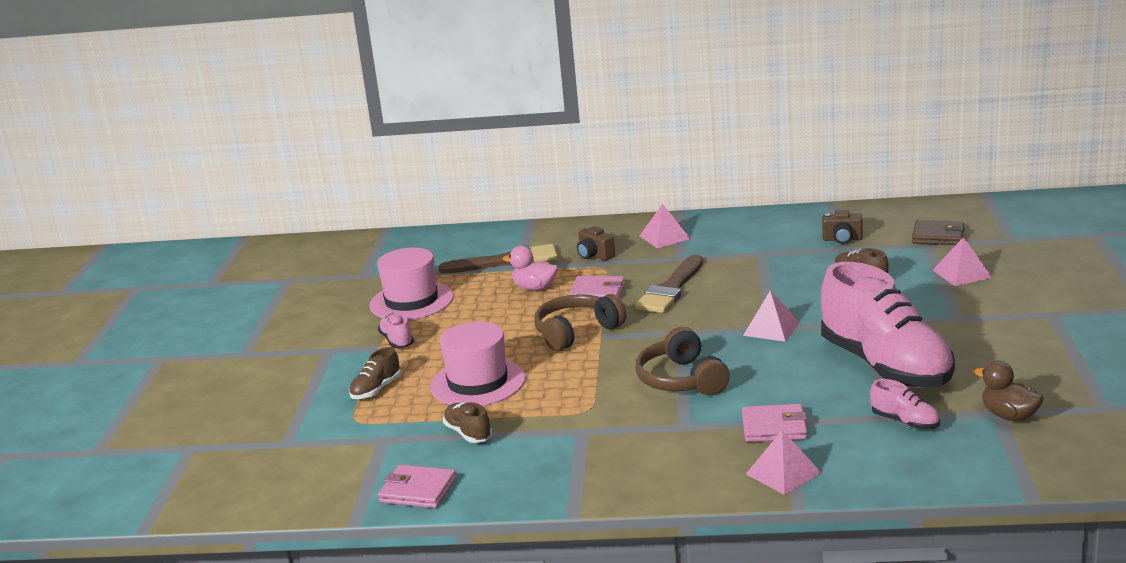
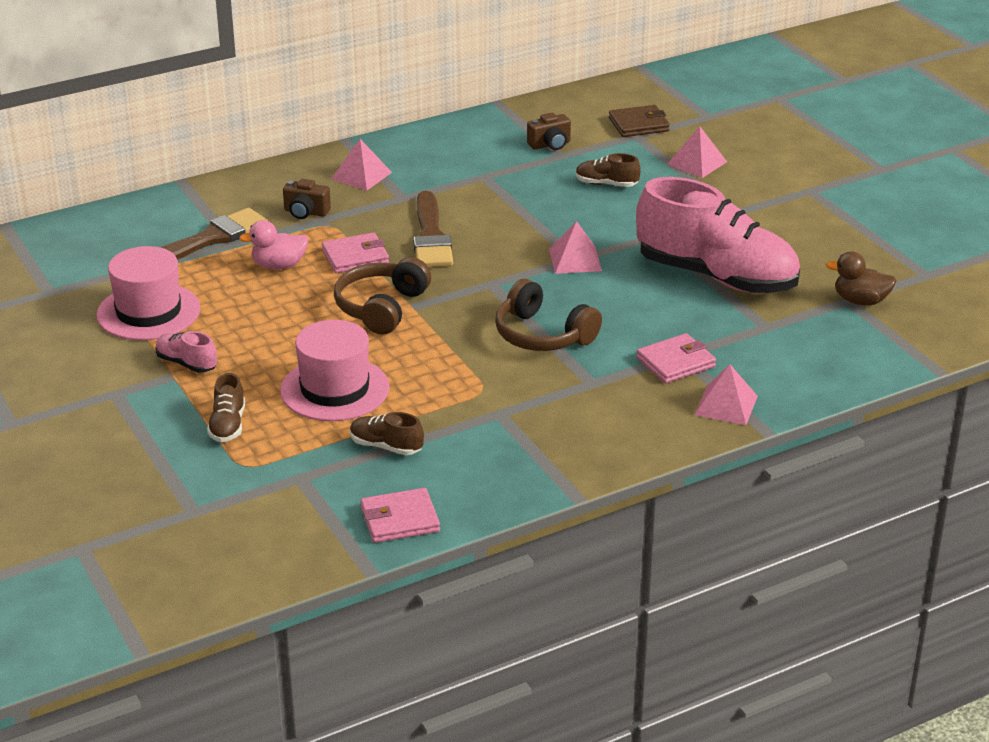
camera: 35 degrees left, 10 degrees up
(905, 422) = (782, 328): pink shoe -> none

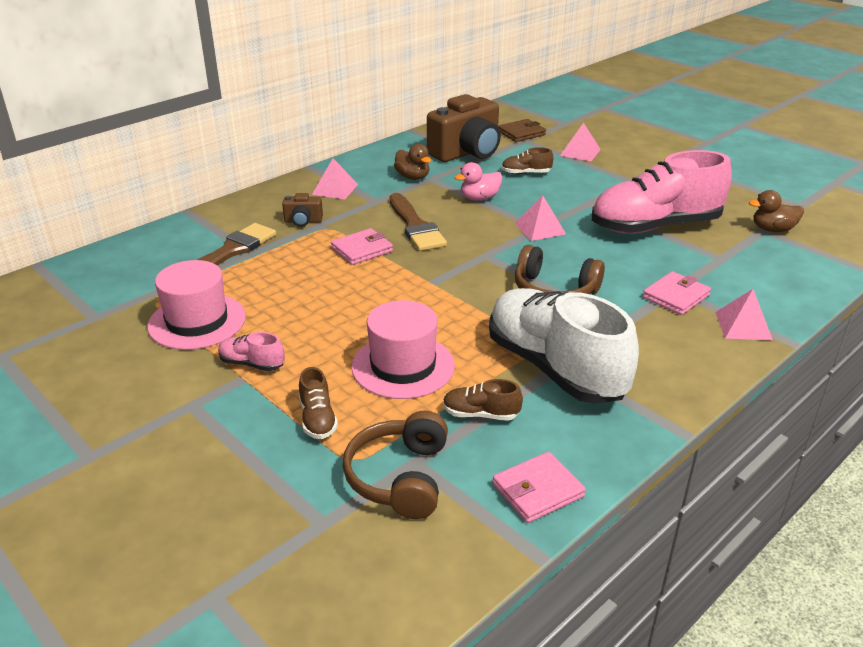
camera: 15 degrees left, 0 degrees up
(279, 265) = (300, 265): pink duck -> pink duck (479, 198)
(381, 308) = (406, 287): brown headphones -> brown headphones (399, 477)
(462, 171) = (412, 177): none -> brown duck
(488, 415) = (554, 368): none -> white shoe
(550, 145) = (467, 152): brown camera -> brown camera, size x2.28
(716, 277) = (655, 226): pink shoe -> pink shoe turned 150 degrees clockwise

